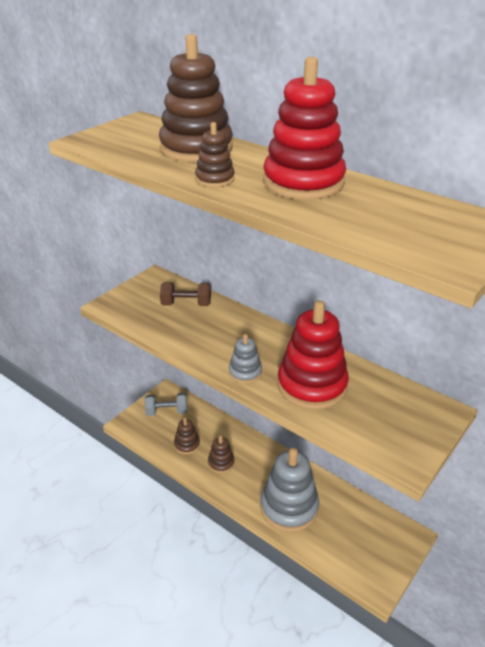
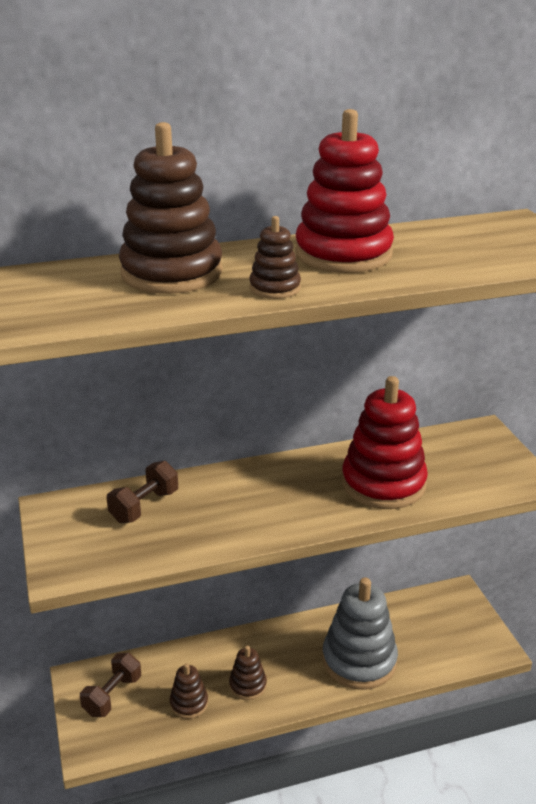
camera: 55 degrees left, 5 degrees down
(167, 412) = (112, 695): grey dumbbell -> brown dumbbell
(245, 372) = (320, 517): grey stacking toy -> none

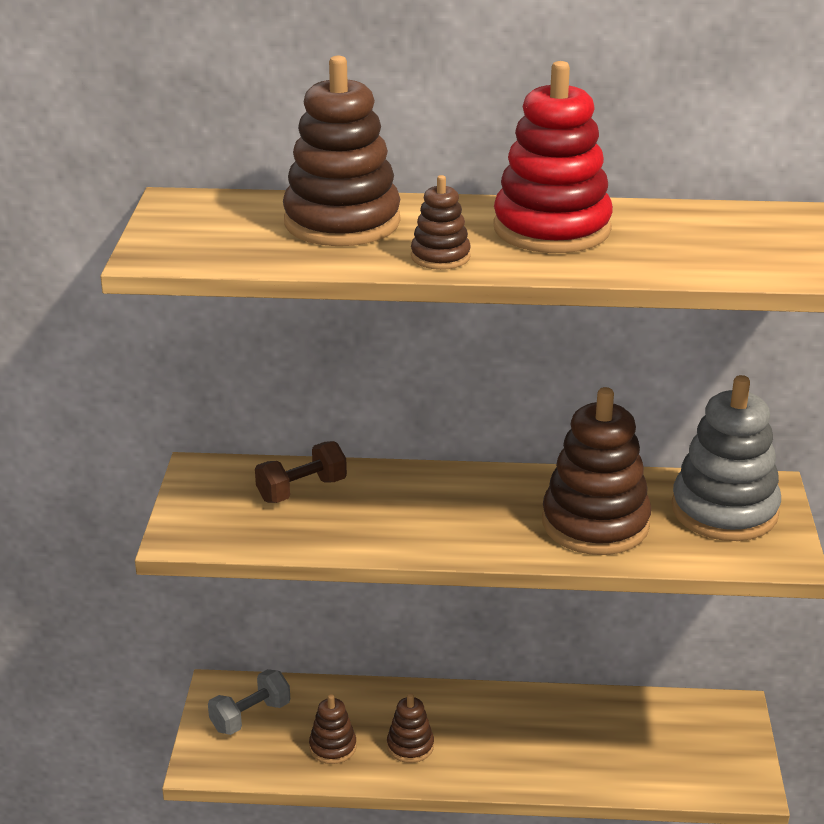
camera: 20 degrees right, 0 degrees up
(112, 695) = (250, 716): brown dumbbell -> grey dumbbell
(359, 660) = (560, 754): grey stacking toy -> grey stacking toy (724, 510)
(383, 484) = (595, 524): red stacking toy -> brown stacking toy

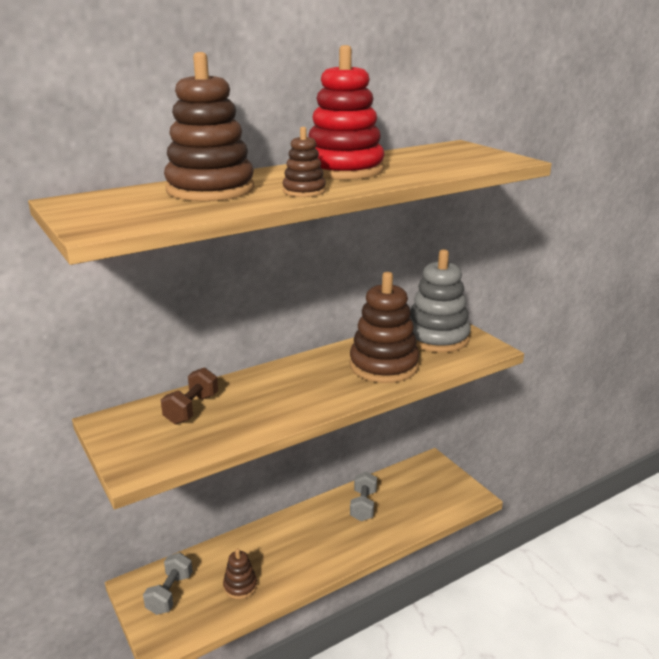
camera: 35 degrees left, 5 degrees down
(410, 746) = (286, 562): brown stacking toy -> none
(573, 724) = (363, 506): none -> grey dumbbell

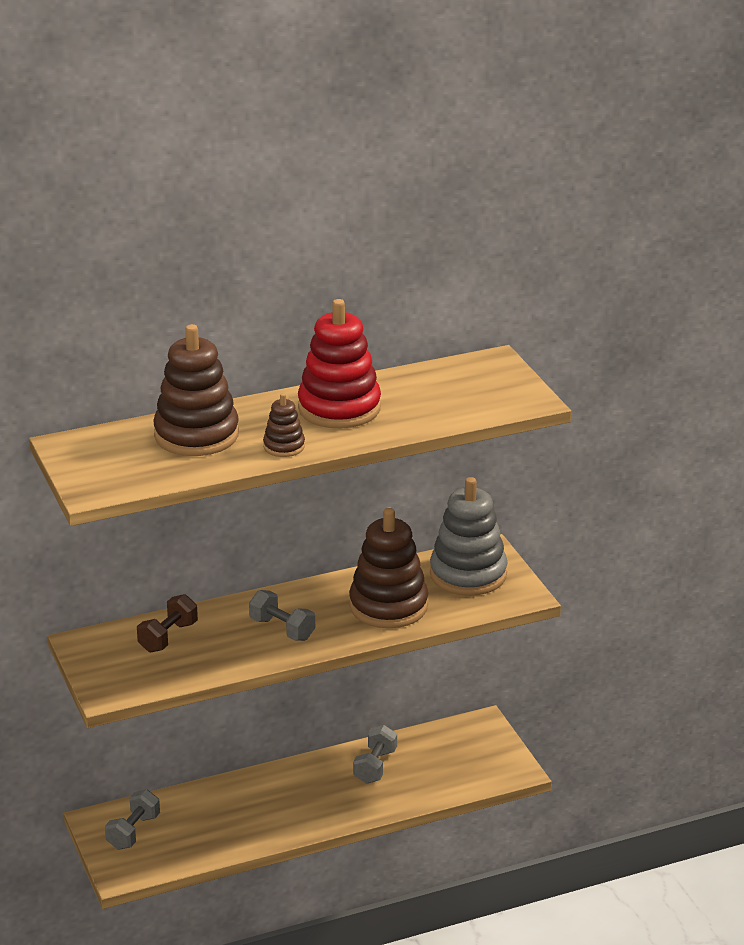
camera: 10 degrees right, 5 degrees up
(240, 586) = (210, 834): brown stacking toy -> none
(297, 392) = (282, 629): none -> grey dumbbell

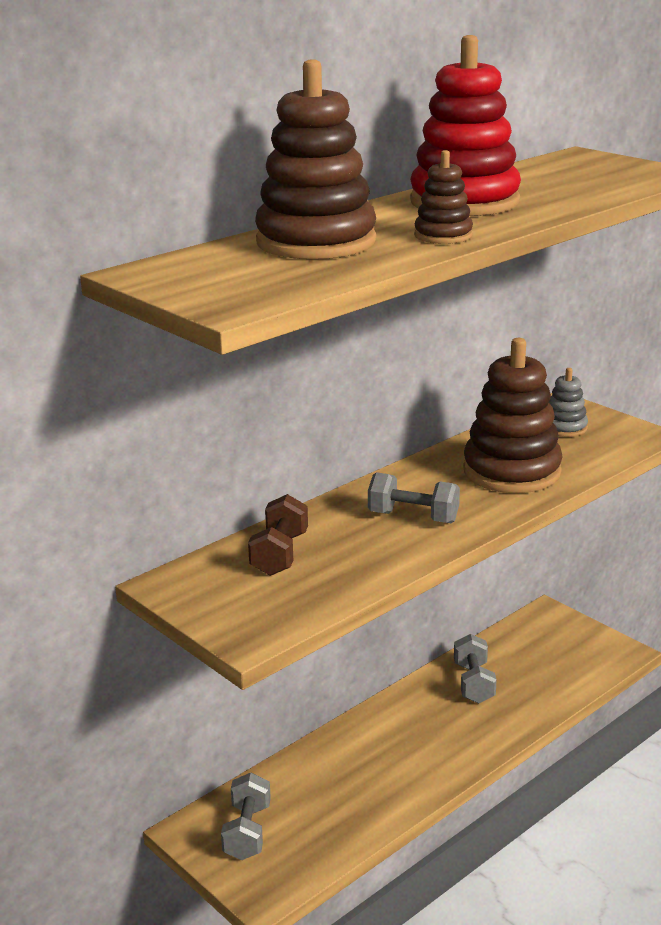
camera: 20 degrees left, 5 degrees down
(468, 574) = (564, 428): grey stacking toy -> grey stacking toy, size x0.49

